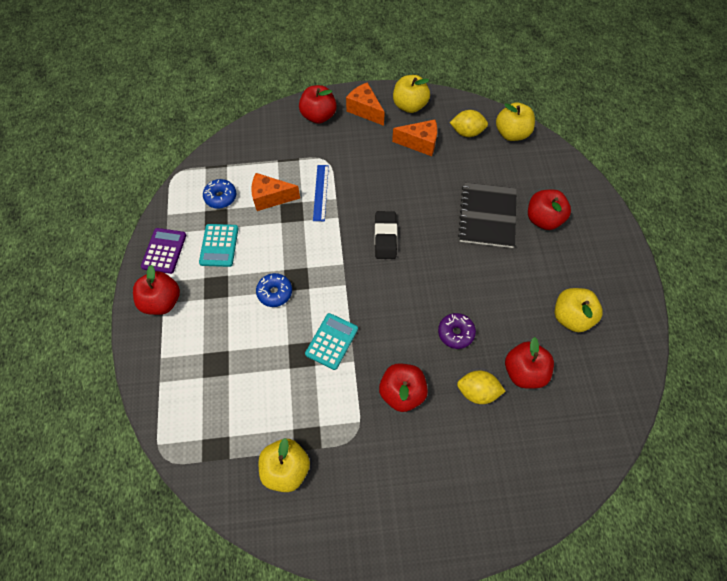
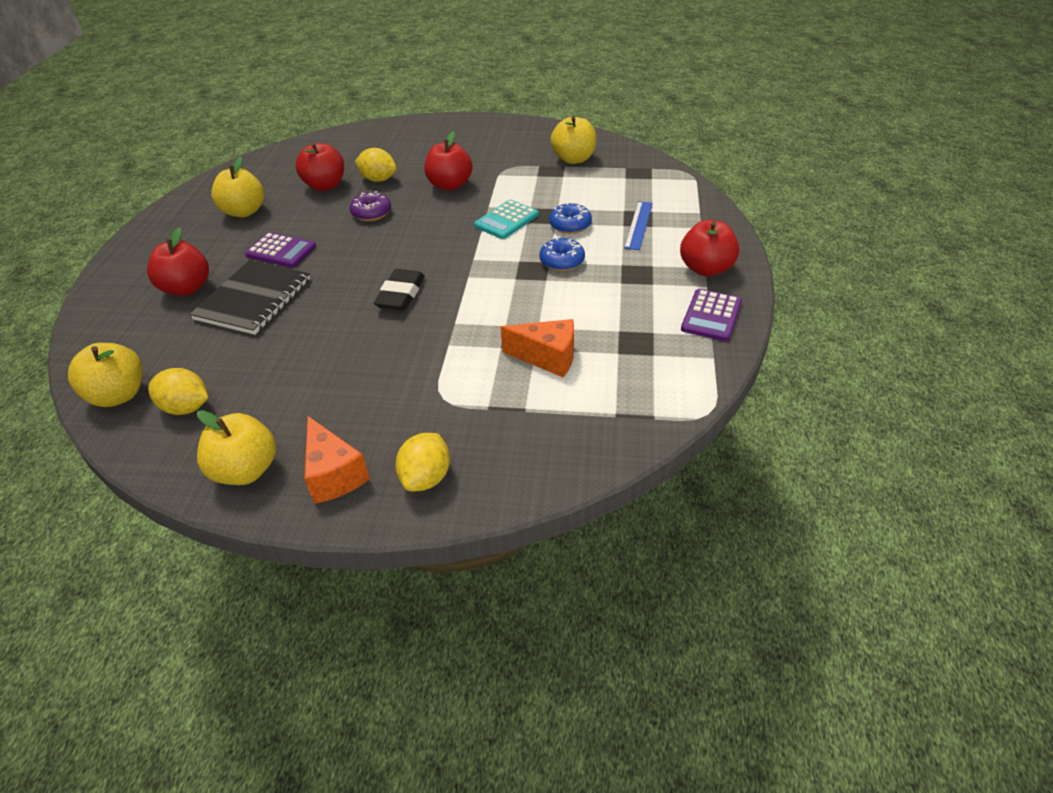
camera: 165 degrees left, 20 degrees down
(219, 245) = (631, 312): turquoise calculator -> none
(221, 197) = (627, 369): blue donut -> blue donut (570, 225)
(318, 116) = (426, 478): red apple -> yellow lemon
(320, 192) = (468, 355): blue ruler -> blue ruler (639, 225)
(419, 143) = (275, 402): orange cheese -> none
(502, 270) = (281, 251): none -> purple calculator

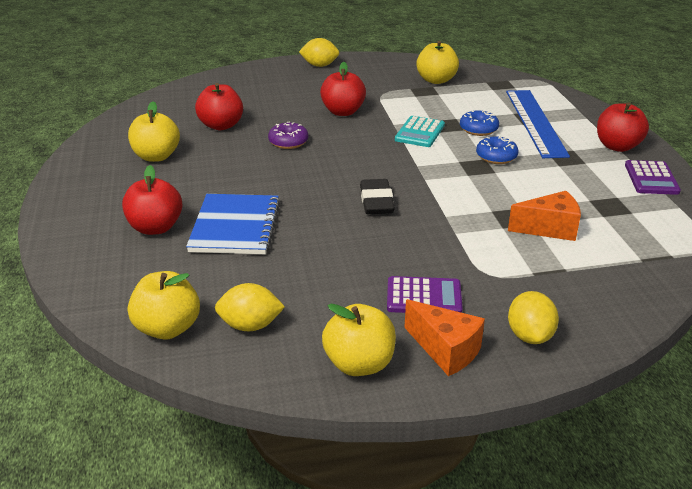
camera: 20 degrees left, 10 degrees down
(253, 299) = (235, 226): black notebook -> blue notebook
(281, 251) = (226, 183): purple calculator -> purple calculator (424, 297)
(378, 179) = (270, 115): yellow lemon -> yellow lemon (319, 65)
(639, 225) = (535, 122): blue ruler -> blue ruler, size x1.89

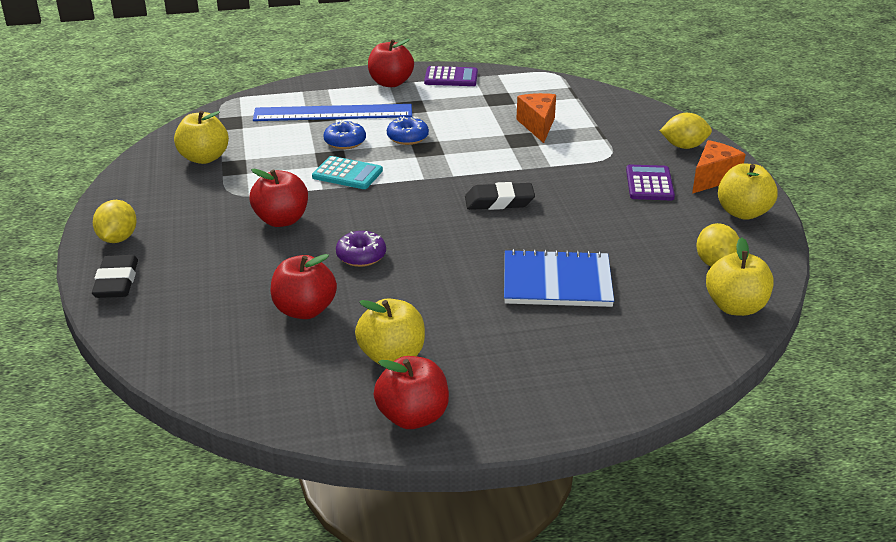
camera: 90 degrees left, 0 degrees up
(155, 227) = (567, 335): red apple -> red apple (412, 417)
(268, 70) = (116, 282): none -> black eraser

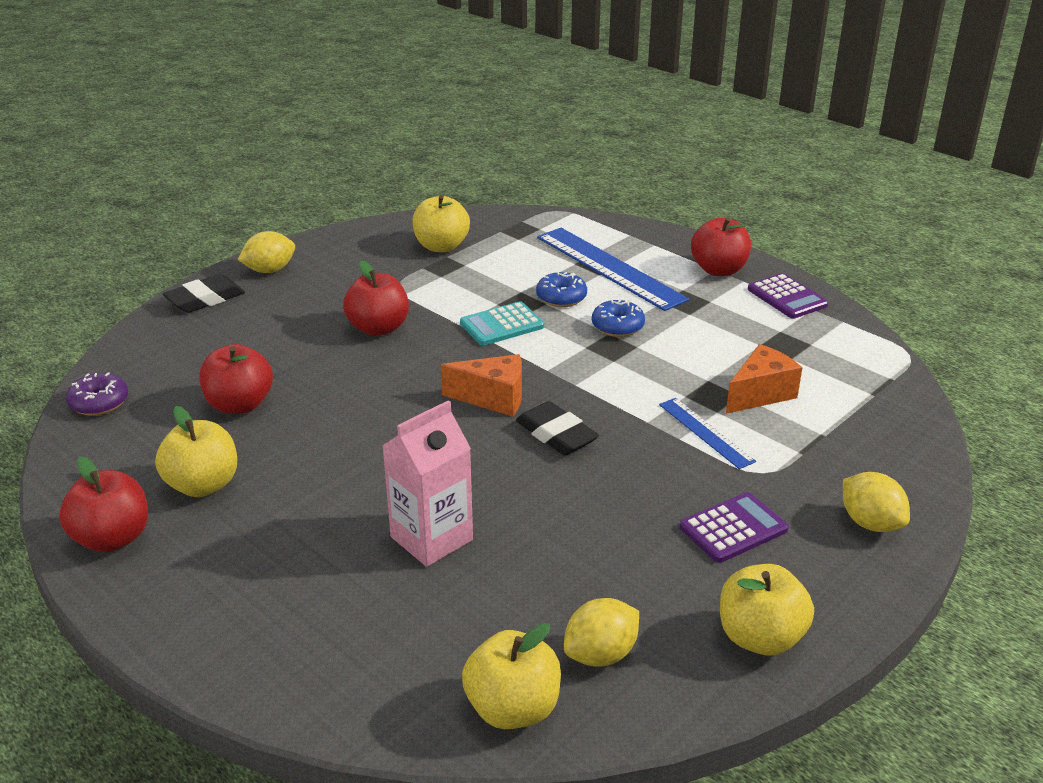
camera: 55 degrees right, 0 degrees up
(347, 174) = (502, 325): turquoise calculator -> turquoise calculator turned 75 degrees clockwise
(361, 256) = (359, 396): purple donut -> purple donut (99, 403)
(554, 156) = (705, 432): none -> blue ruler
(557, 282) = (431, 538): blue notebook -> pink carton
(713, 178) = (819, 578): orange cheese -> orange cheese (493, 398)

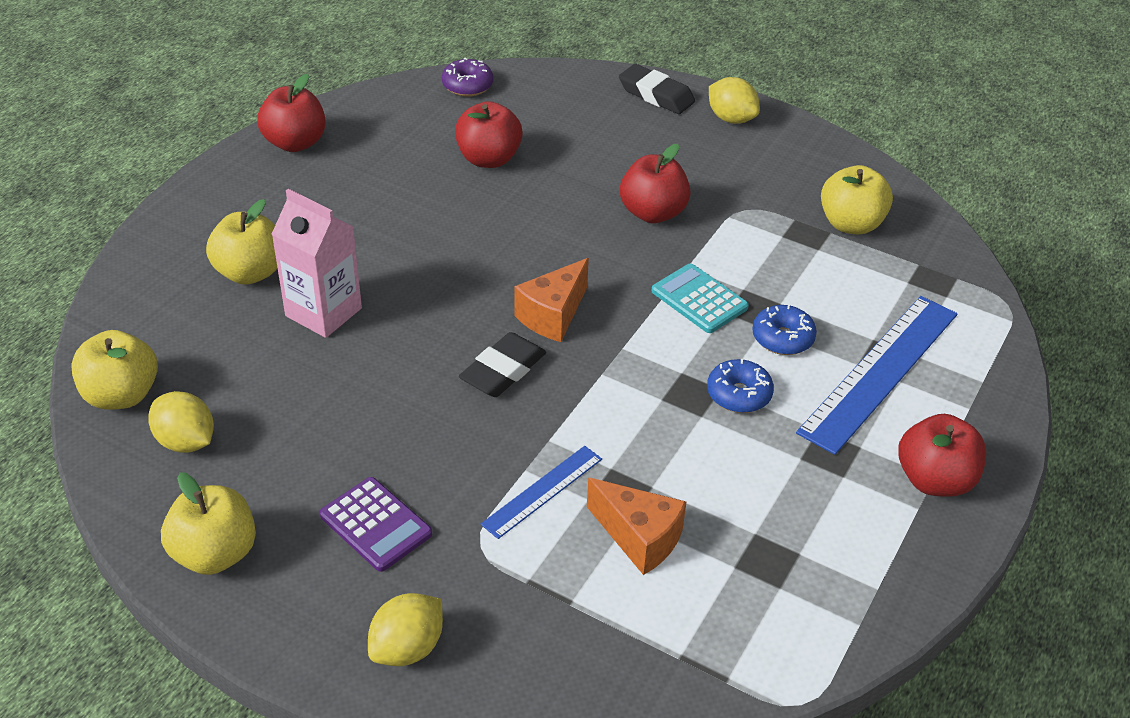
camera: 75 degrees right, 10 degrees up
(203, 485) = (370, 168): yellow apple -> yellow apple (250, 272)
(493, 398) = (553, 315): orange cheese -> orange cheese turned 45 degrees clockwise
(787, 297) = (895, 558): purple calculator -> none

